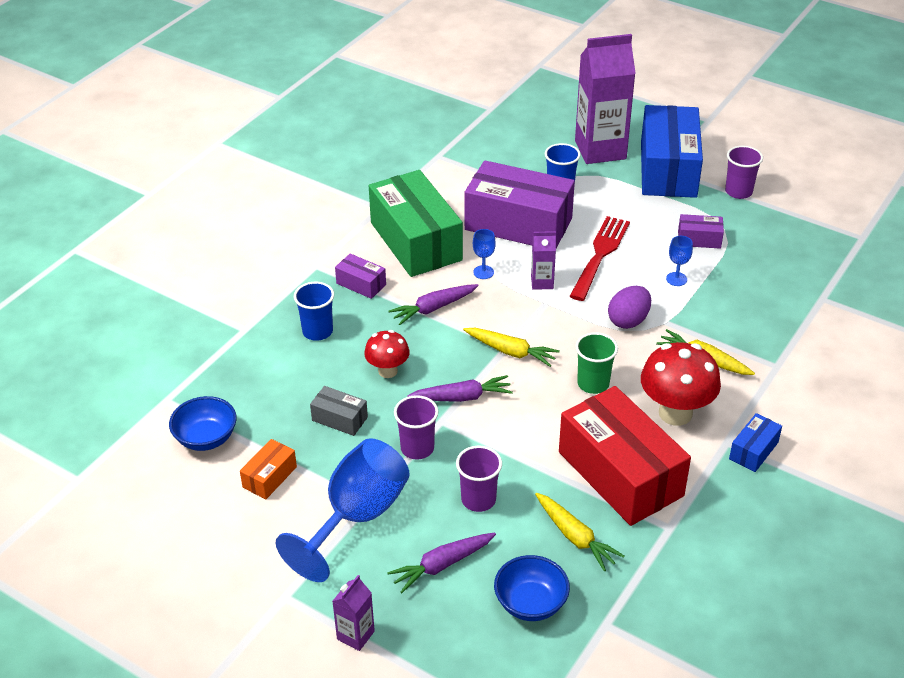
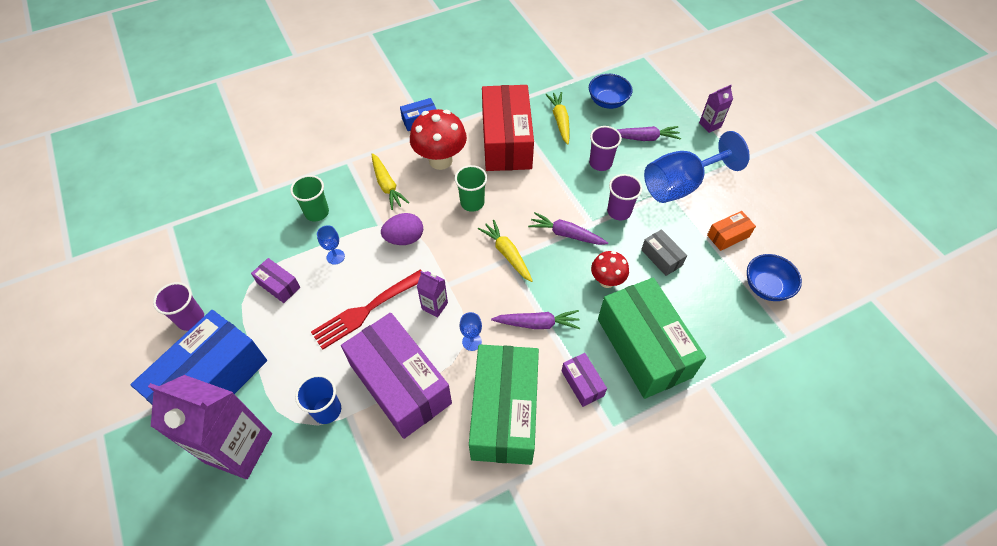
camera: 150 degrees left, 15 degrees up
(317, 331) = (644, 347): blue cup -> green box
(742, 305) = (317, 212): none -> green cup

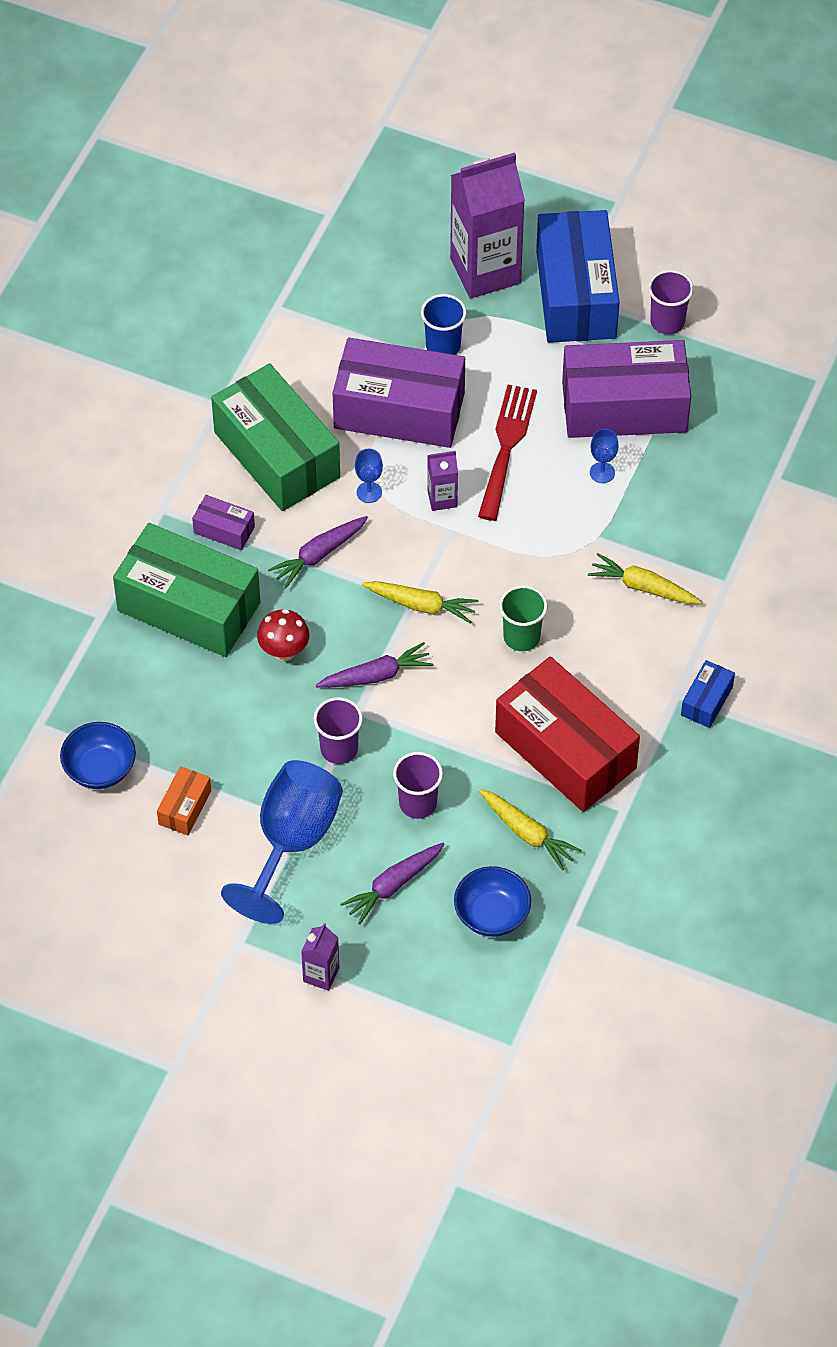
camera: 140 degrees right, 0 degrees up
(278, 285) = (624, 407): purple box -> purple box, size x2.30
(317, 212) = (682, 501): green cup -> none
(404, 238) = (551, 542): purple egg -> none
(440, 160) = (617, 664): red mushroom -> none
(661, 257) = (244, 723): grey box -> none

